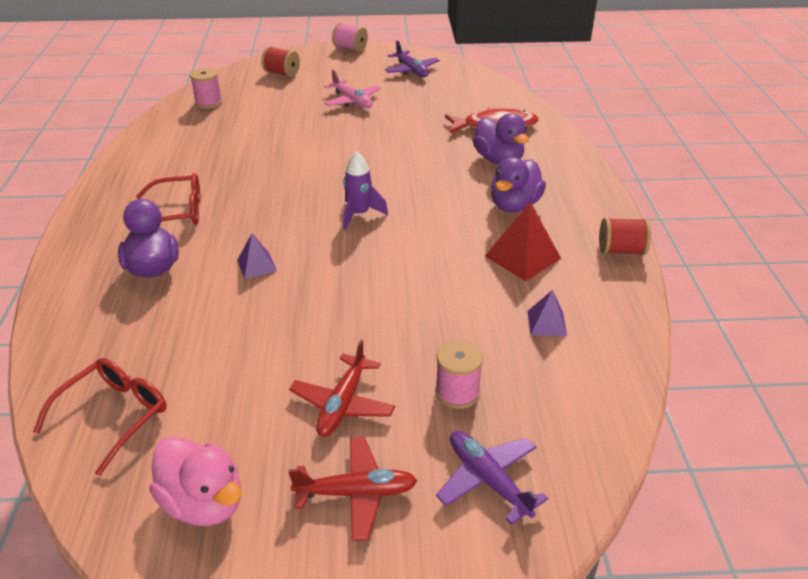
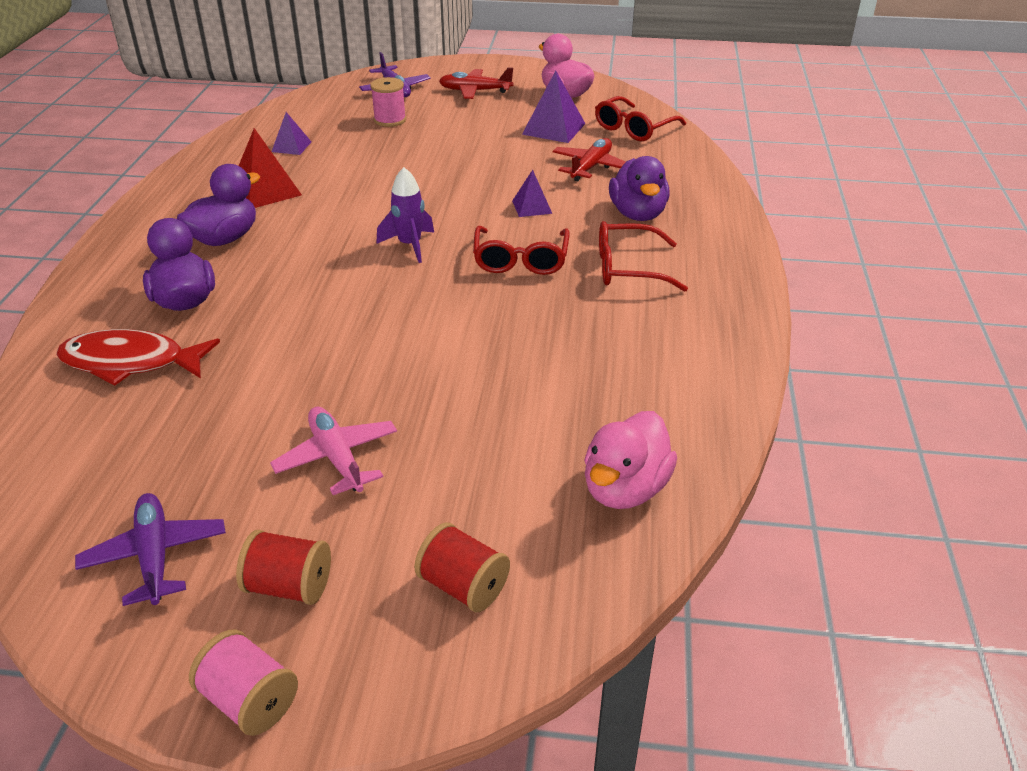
camera: 170 degrees left, 0 degrees up
(208, 103) = (625, 489): pink spool -> pink duck
(228, 401) = (554, 129): none -> purple pyramid
(265, 211) = (520, 260): none -> red glasses
(343, 404) = (473, 121): red plane -> red plane (591, 167)
(621, 250) = (165, 187): red spool -> red spool (289, 586)

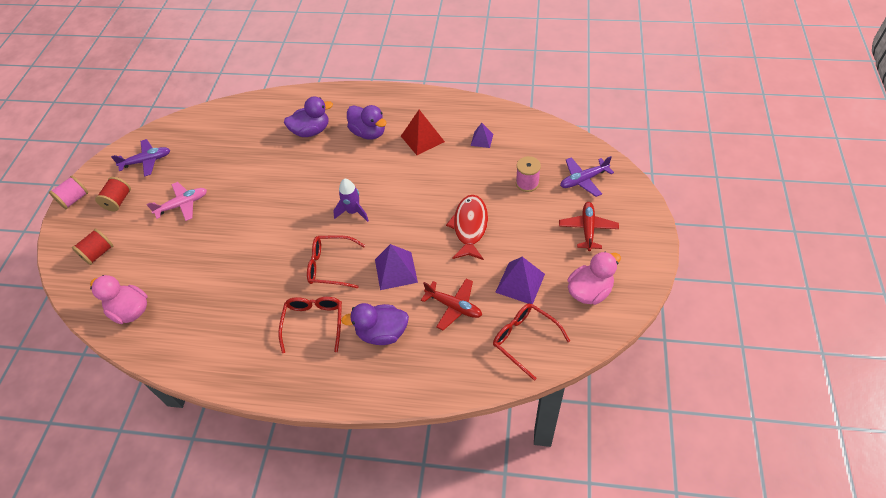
camera: 95 degrees right, 15 degrees up
(130, 362) = (265, 125): red fish -> red fish (470, 227)
(532, 207) = (396, 270): purple pyramid -> purple pyramid, size x1.67

